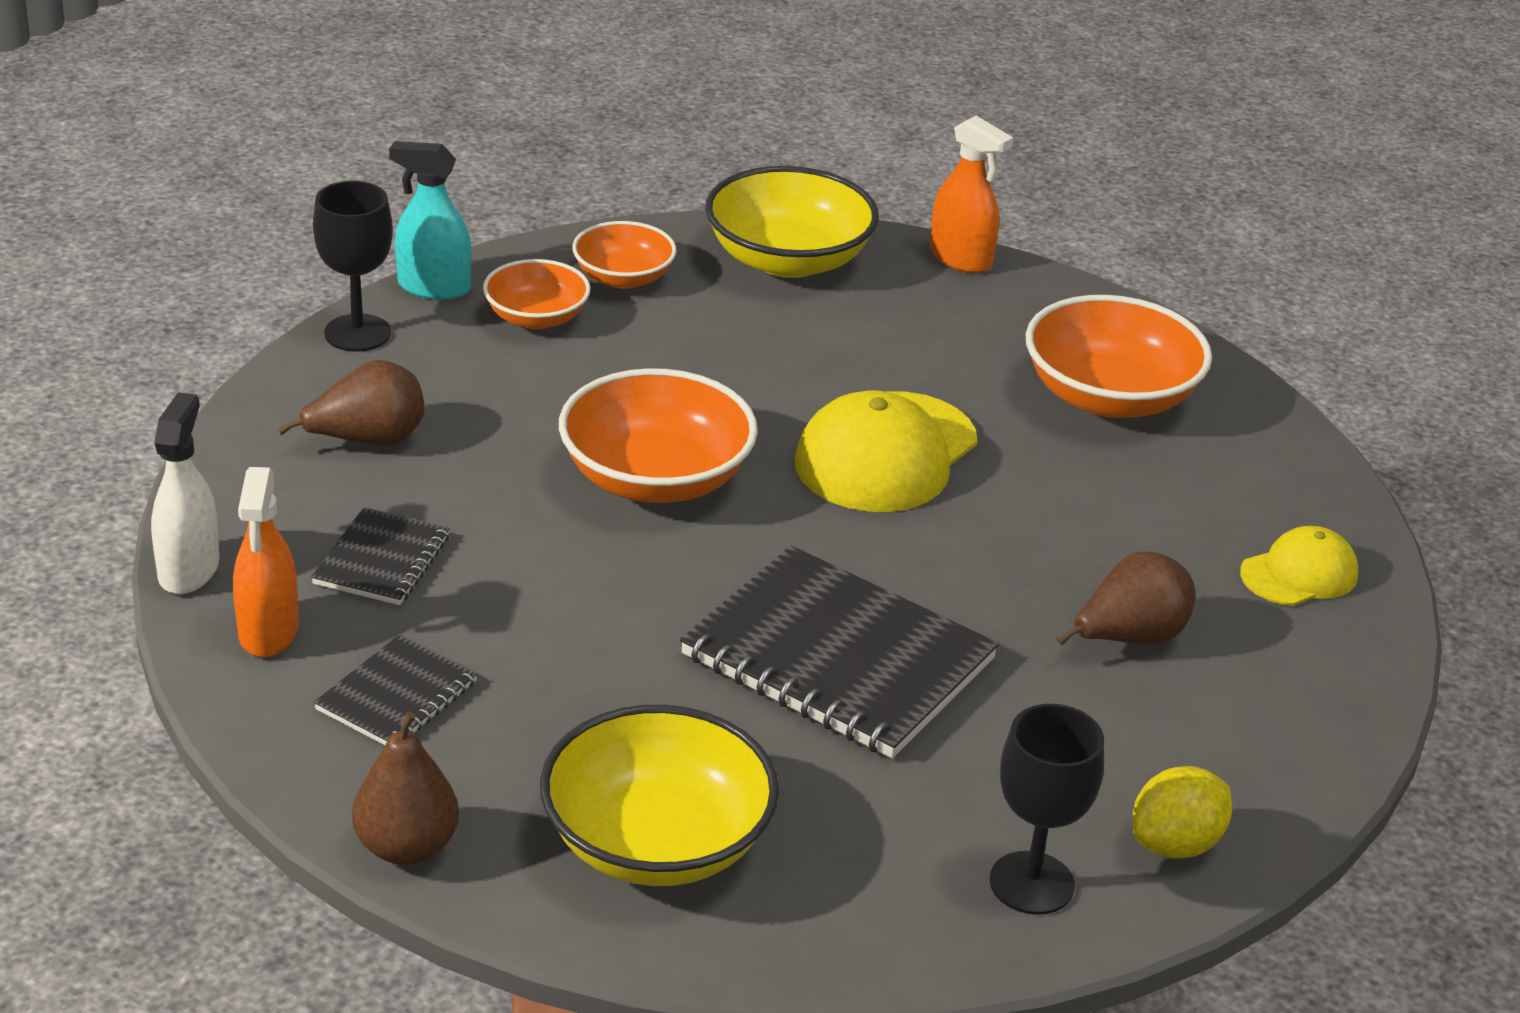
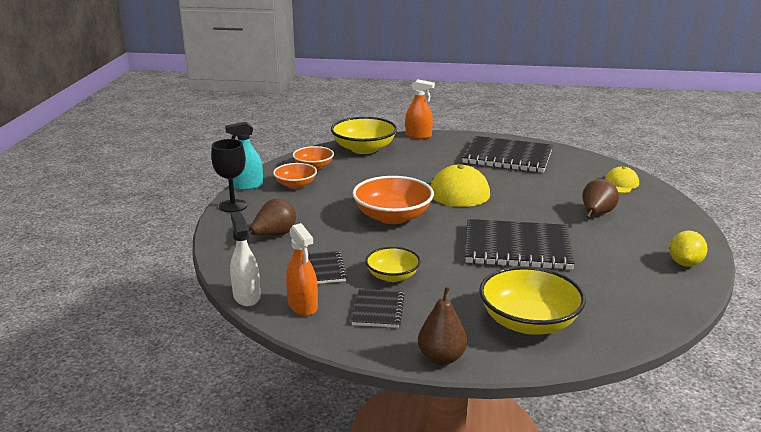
camera: 25 degrees left, 10 degrees down
(503, 629) = (392, 276): none -> yellow bowl
(1031, 883) = (660, 289): black goblet -> none
(1109, 397) = (507, 157): orange bowl -> black notebook

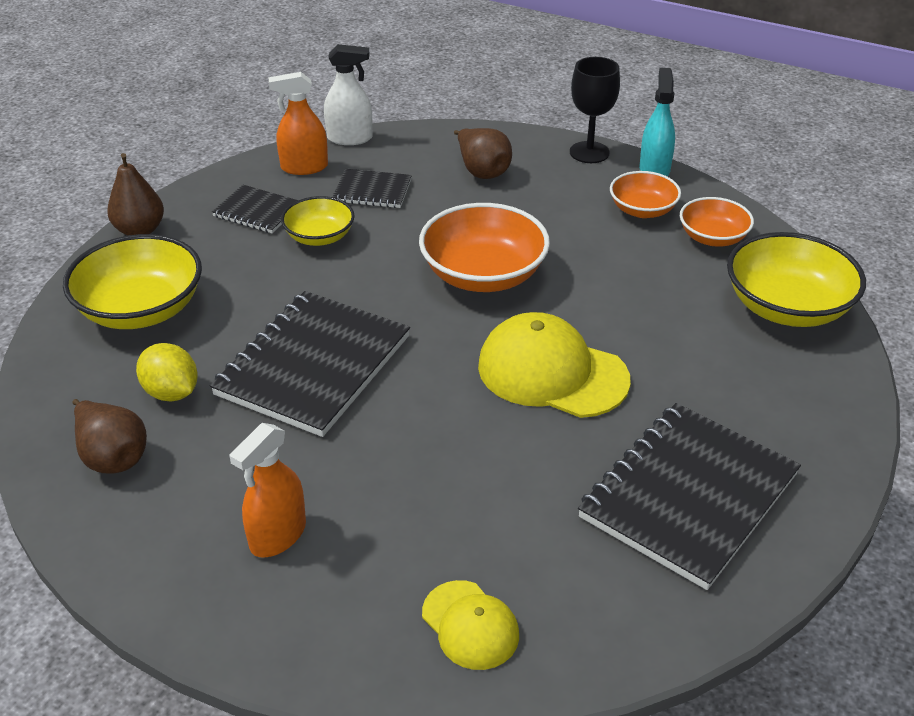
camera: 110 degrees right, 15 degrees up
(418, 136) = (852, 398): orange spray bottle -> orange spray bottle (278, 535)
(596, 214) = (360, 511): brown pear -> brown pear (112, 456)
(685, 263) = (131, 539): yellow lemon -> yellow lemon (171, 392)

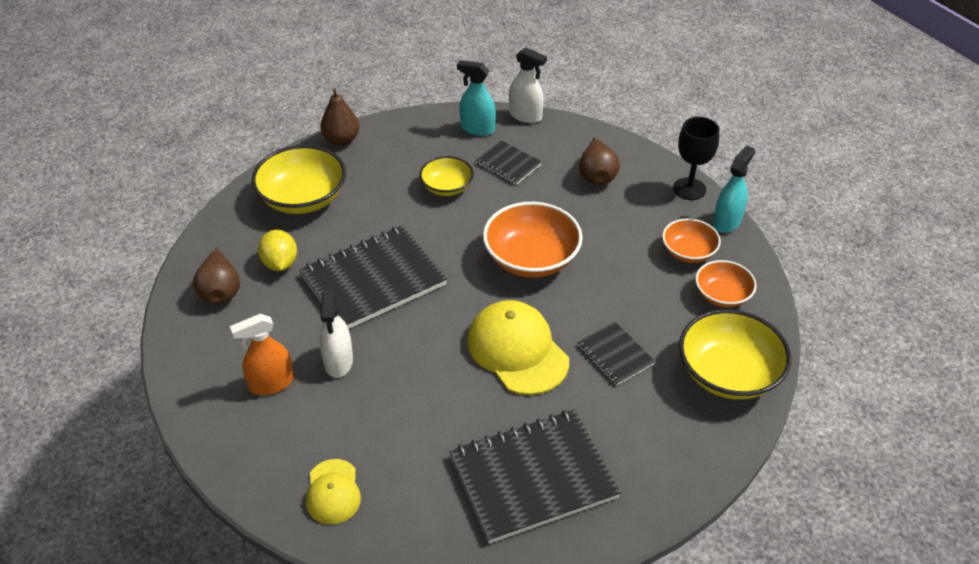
camera: 30 degrees right, 5 degrees up
(257, 211) = (422, 152): black notebook -> black notebook (615, 355)
(304, 167) = (477, 128): orange spray bottle -> turquoise spray bottle
(346, 472) = (338, 361): none -> white spray bottle

